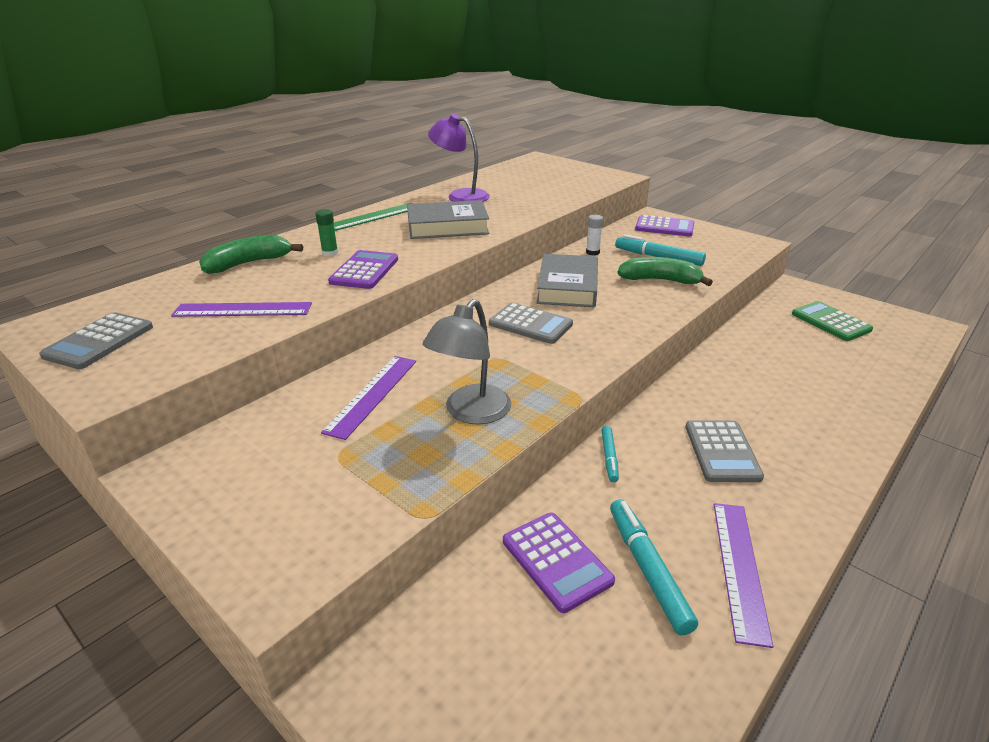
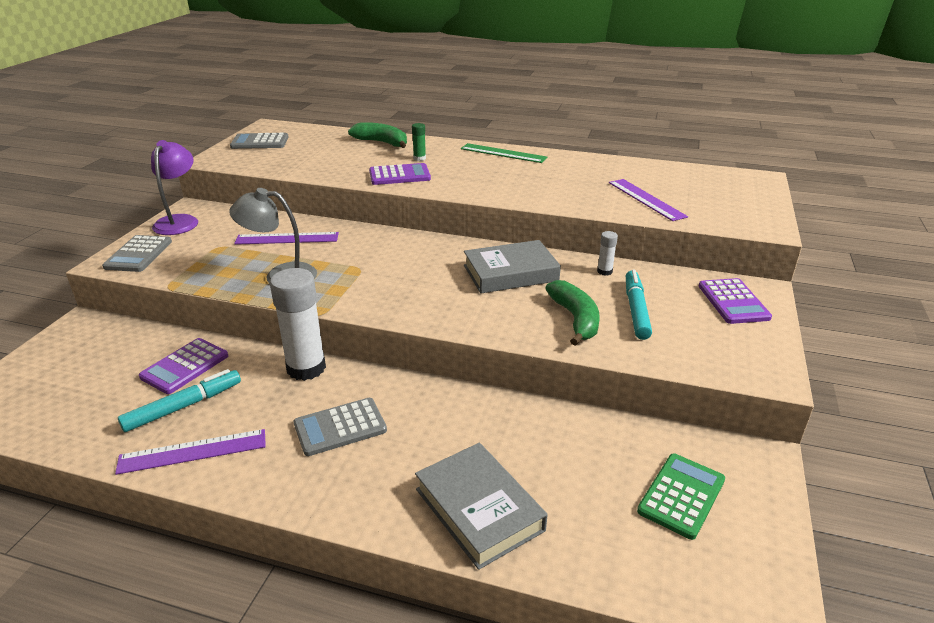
camera: 65 degrees right, 0 degrees up
(242, 310) = (316, 160): purple ruler -> purple ruler (646, 199)
(447, 226) = (512, 181): grey book -> grey book (479, 509)
(460, 196) = (591, 170): purple lamp -> purple lamp (179, 221)
(530, 324) = (424, 270): grey calculator -> grey calculator (138, 254)
(609, 457) = (306, 368): turquoise marker -> white glue stick

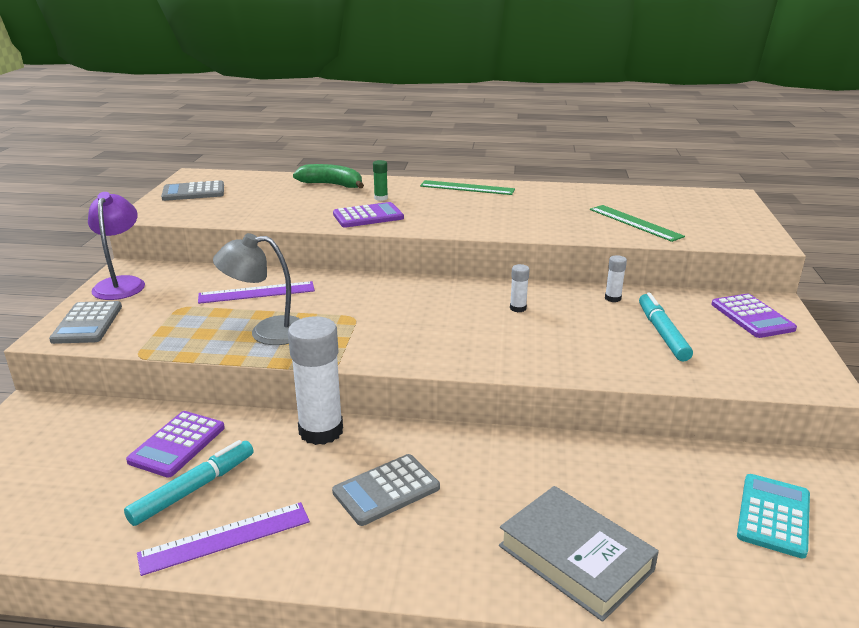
camera: 10 degrees left, 5 degrees down
(510, 273) = (518, 308): grey book -> white glue stick
(575, 319) = (606, 348): green banana -> none
(646, 199) = (635, 223): purple ruler -> green ruler
(681, 496) = (773, 515): green calculator -> turquoise calculator

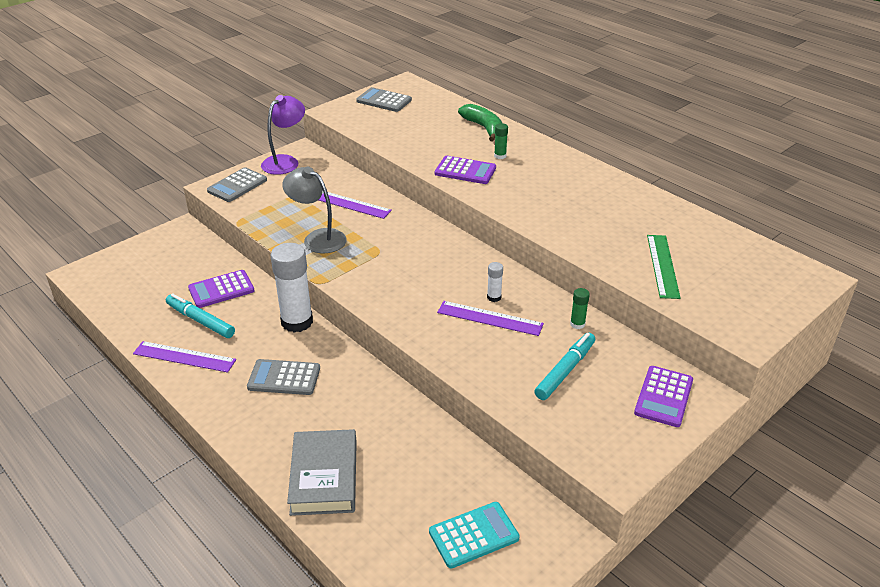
camera: 40 degrees right, 10 degrees up
(193, 489) = (200, 321): turquoise marker -> turquoise marker turned 135 degrees counterclockwise
(467, 188) = (582, 171): green ruler -> none
(541, 324) = (490, 318): none -> purple ruler
(612, 298) = (577, 324): white glue stick -> green glue stick

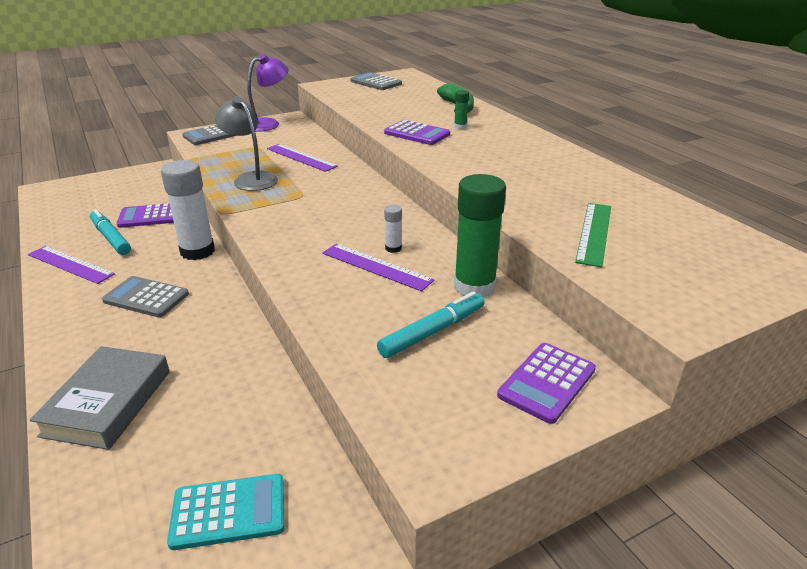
camera: 15 degrees right, 5 degrees down
(577, 324) = (474, 287): green glue stick -> green glue stick, size x2.28

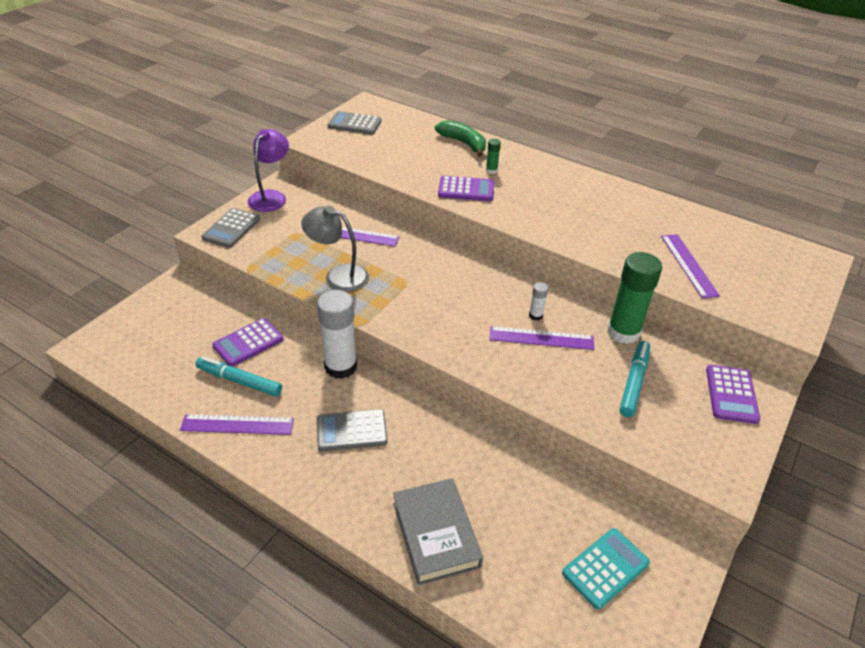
camera: 30 degrees left, 10 degrees up
(594, 233) = (688, 265): green ruler -> purple ruler

